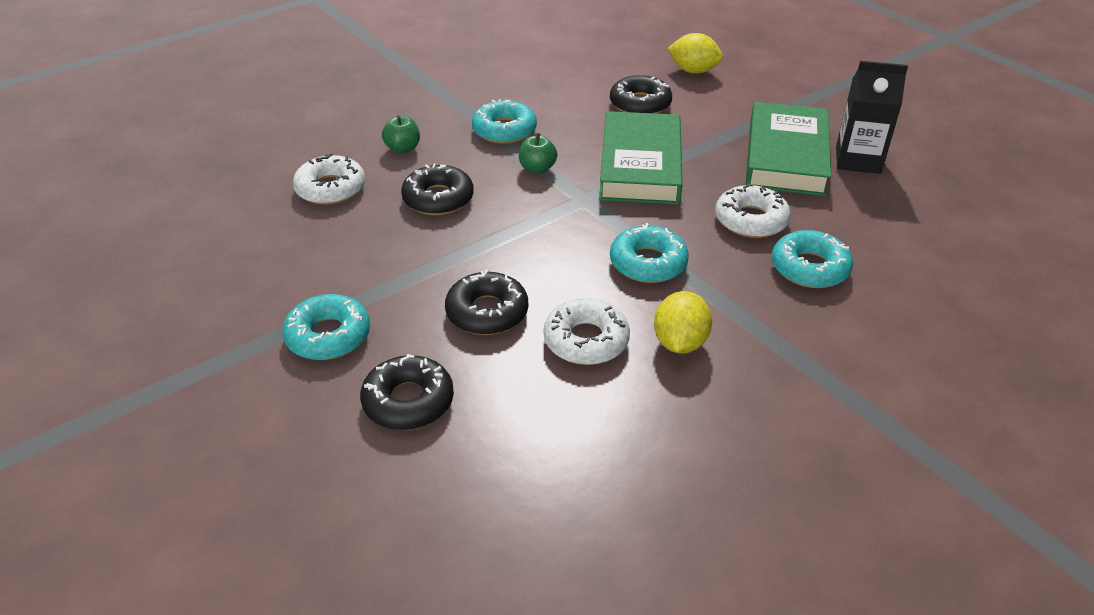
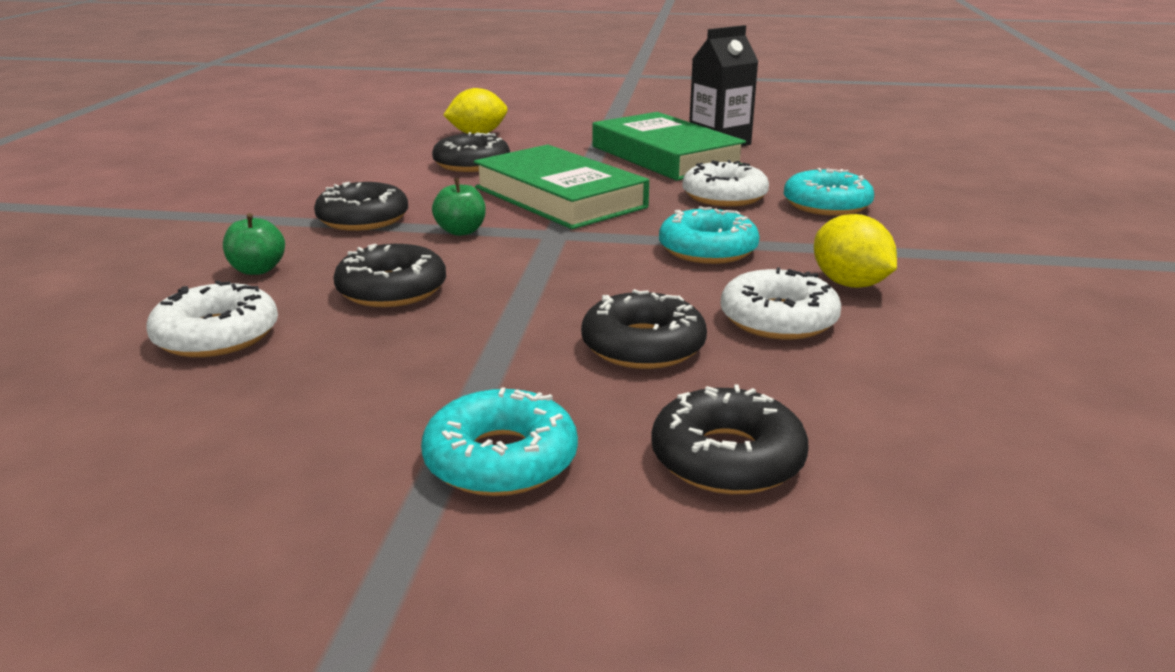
camera: 45 degrees left, 15 degrees down
(504, 130) = (363, 219): turquoise donut -> black donut

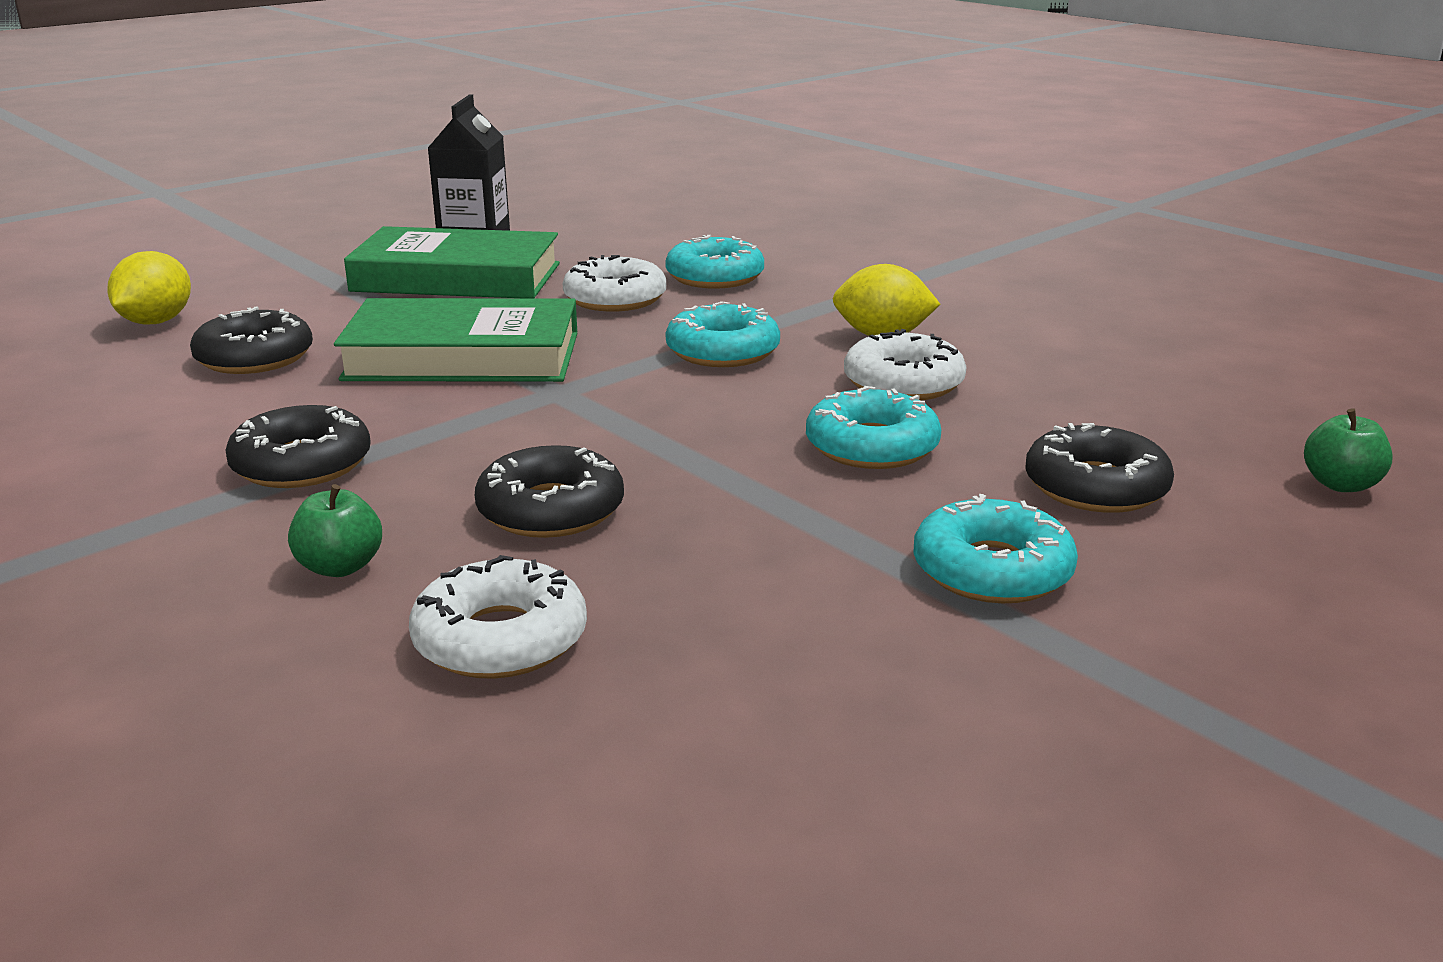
camera: 50 degrees left, 0 degrees up
(461, 231) = (457, 429): green apple -> green apple (1340, 484)
(643, 346) = (872, 446): black donut -> turquoise donut

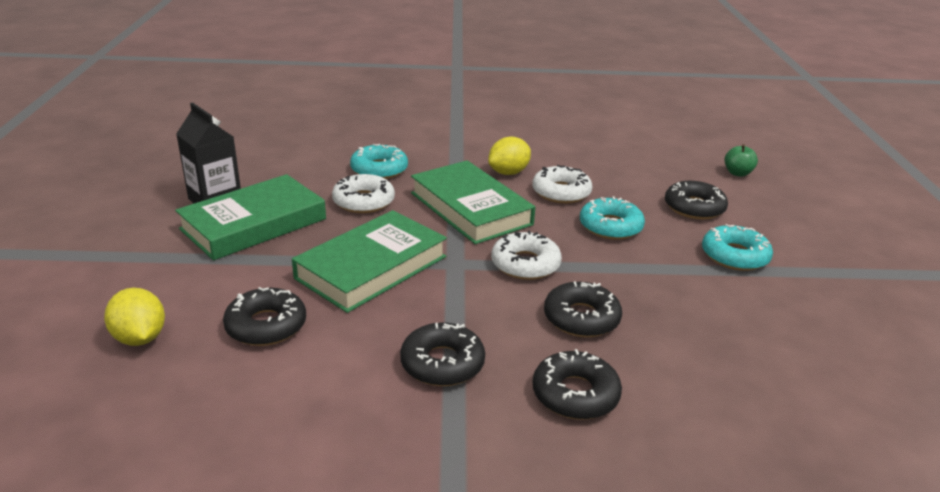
camera: 50 degrees left, 5 degrees up
(340, 567) = (575, 394): green apple -> black donut
(500, 639) = (686, 378): white donut -> white donut (525, 264)
(722, 351) = (470, 208): turquoise donut -> green book

